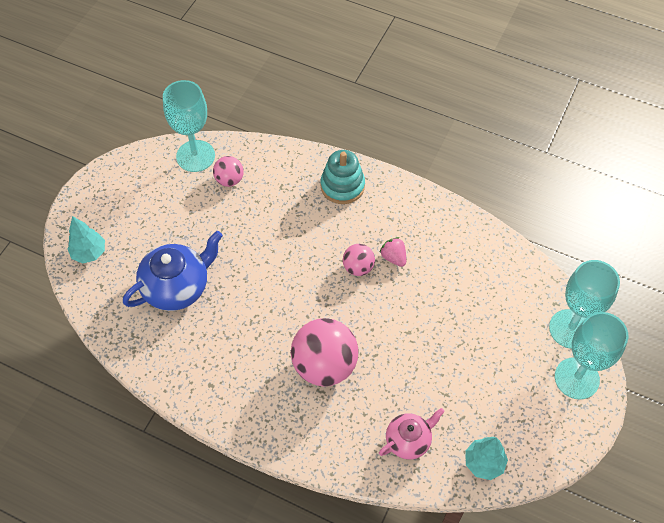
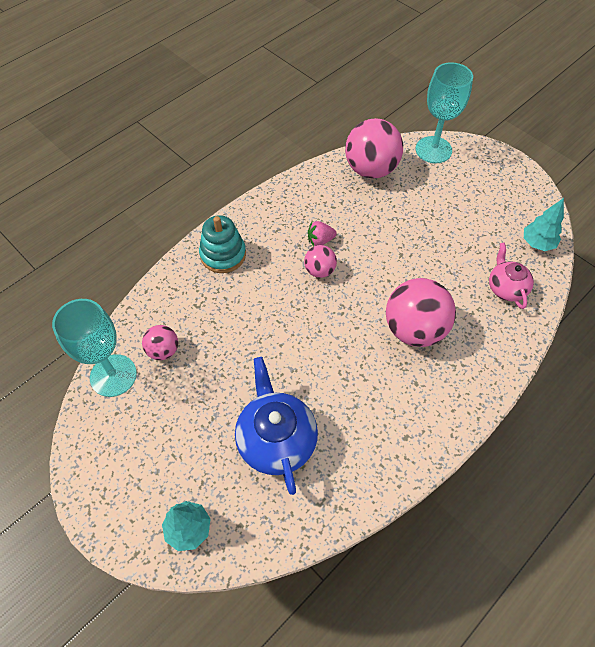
camera: 70 degrees left, 0 degrees up
(508, 275) = (371, 169): none -> pink ball
(576, 378) = (477, 161): turquoise goblet -> none

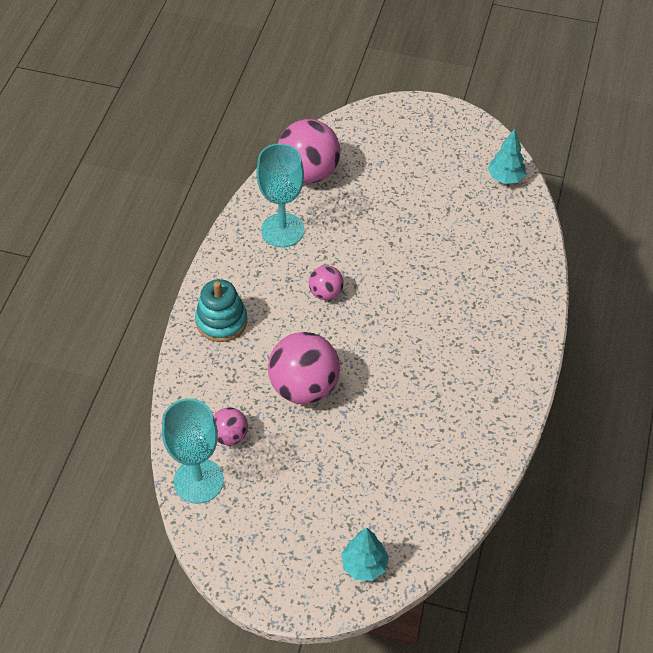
camera: 30 degrees left, 5 degrees down
(276, 440) = (388, 457): blue teapot -> none
(320, 240) = (307, 264): pink strawberry -> none
(414, 329) = (446, 305): pink ball -> pink ball (304, 387)
(433, 150) = (356, 126): turquoise goblet -> turquoise goblet (282, 230)
(506, 288) = (502, 231): pink teapot -> none

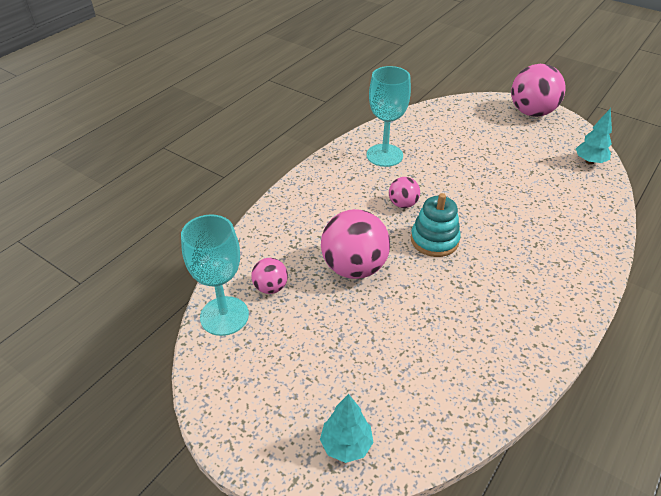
camera: 20 degrees right, 10 degrees down
(221, 321) = (306, 202): turquoise stacking toy -> turquoise stacking toy (434, 240)
(309, 172) = (421, 125): pink ball -> pink ball (531, 112)

